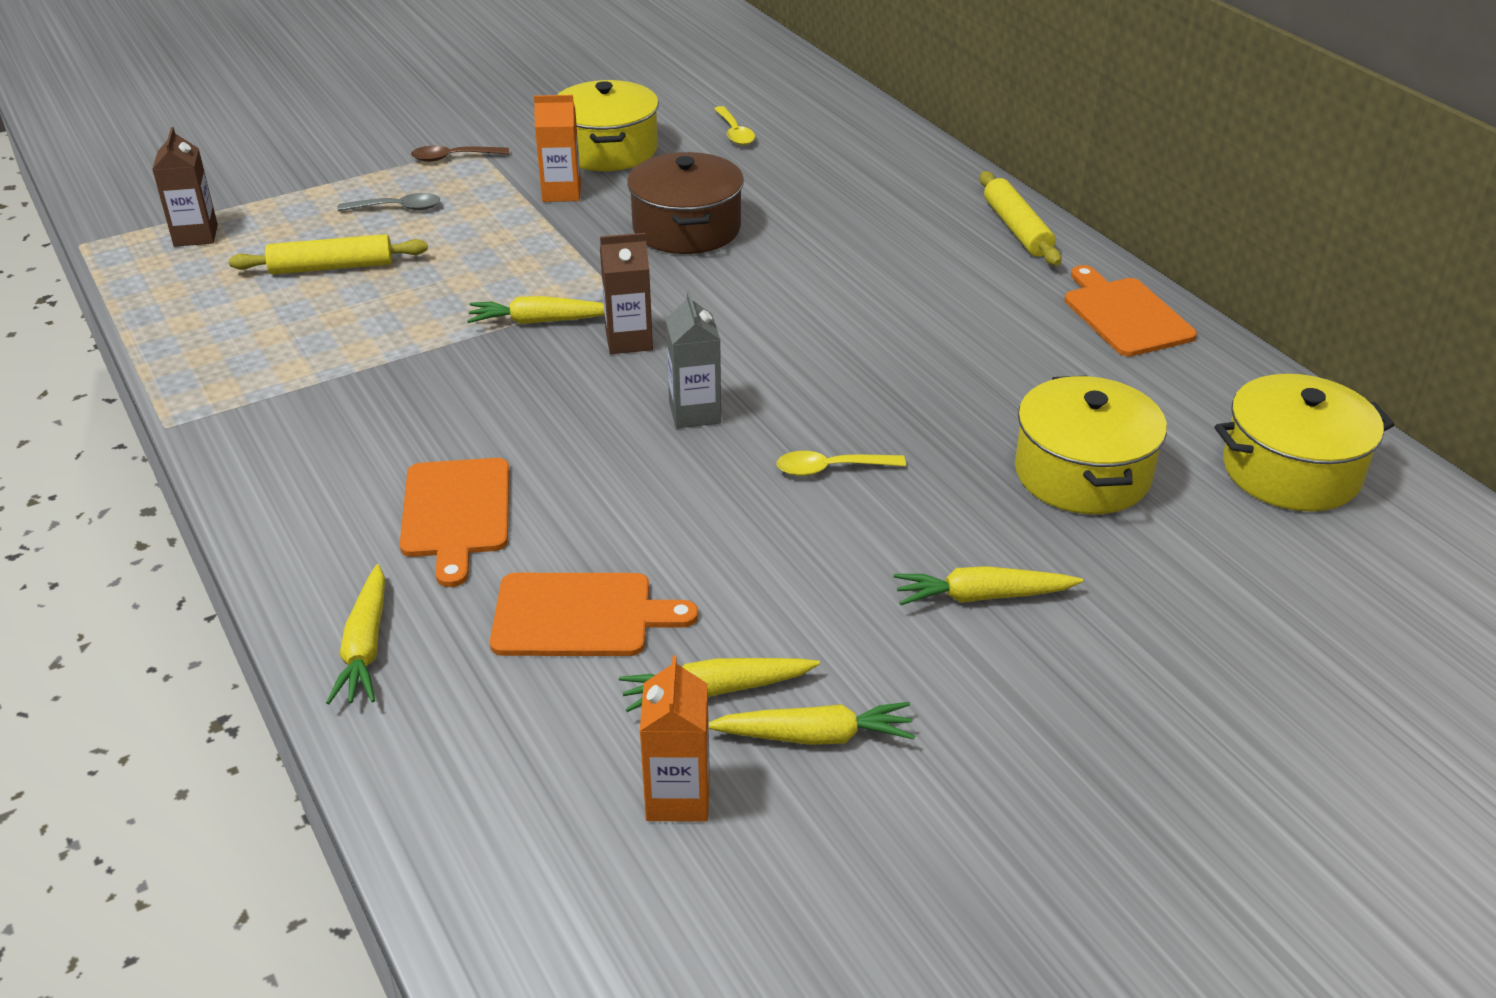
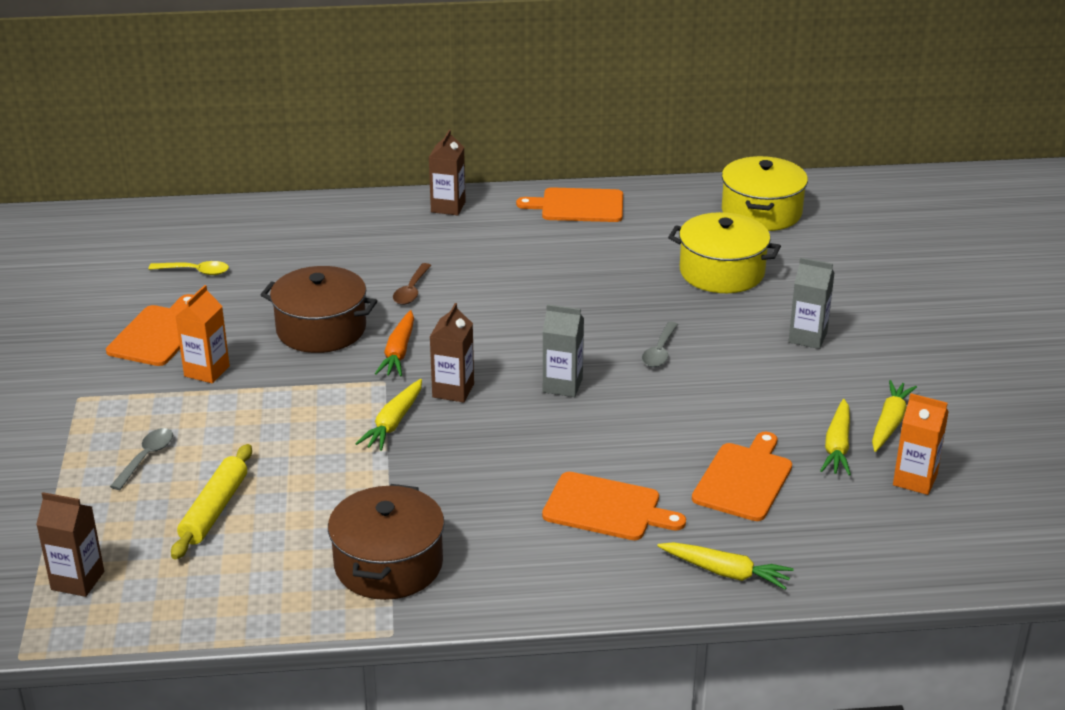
camera: 65 degrees left, 5 degrees down
(283, 391) = (388, 564): none -> brown pot
(453, 158) = (85, 412): brown spoon -> brown spoon (411, 290)
(608, 150) = (158, 334): yellow pot -> orange cutting board
(678, 285) = (398, 352): none -> orange carrot
(831, 469) = (660, 351): yellow spoon -> grey spoon
(981, 596) = (807, 337): yellow carrot -> grey carton
(1017, 229) = (448, 207): yellow rolling pin -> brown carton

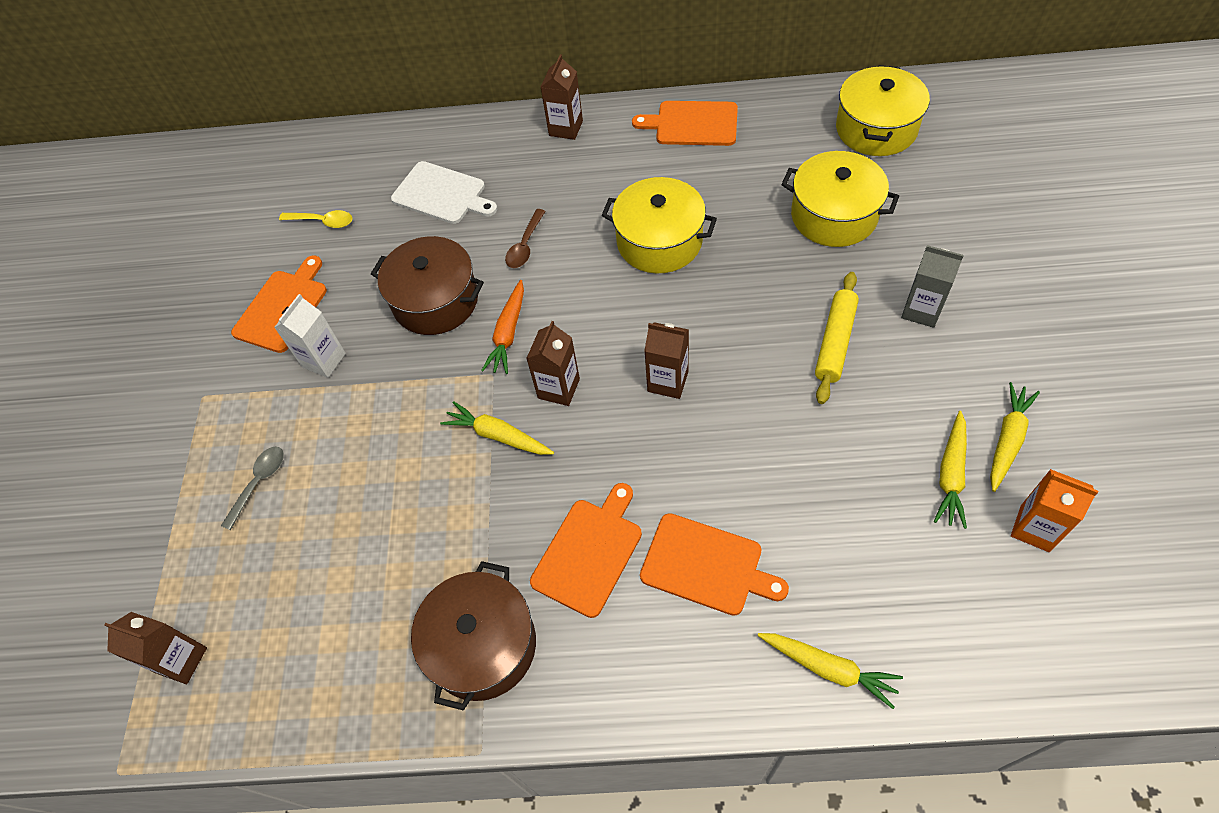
camera: 10 degrees right, 25 degrees up
(207, 371) = (324, 360): orange carton -> white carton
(214, 510) = (318, 559): yellow rolling pin -> yellow rolling pin (835, 342)
(321, 253) = (442, 194): none -> white cutting board
(393, 423) = (498, 435): yellow carrot -> yellow carrot turned 90 degrees clockwise
(549, 288) = (659, 241): none -> yellow pot
(562, 385) = (668, 381): grey carton -> brown carton
(660, 351) = (768, 332): grey spoon -> none
(744, 479) = (851, 524): orange cutting board -> orange cutting board (589, 552)

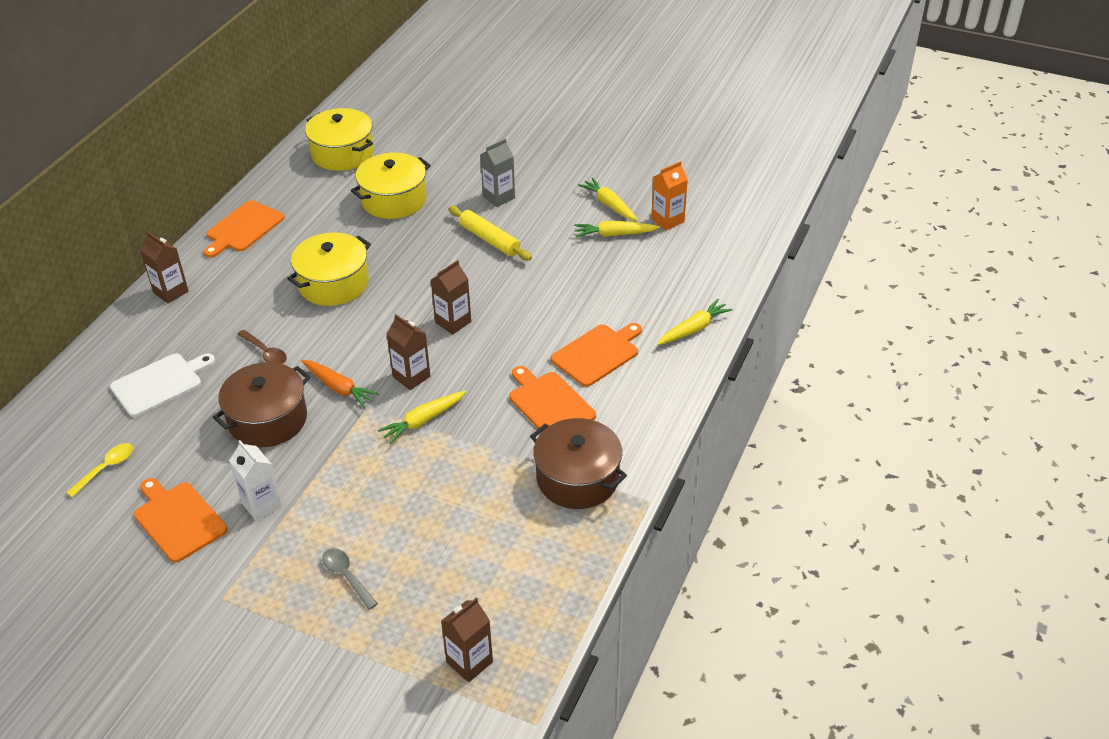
camera: 70 degrees left, 15 degrees down
(951, 475) = (614, 234): yellow carrot -> yellow carrot turned 135 degrees clockwise

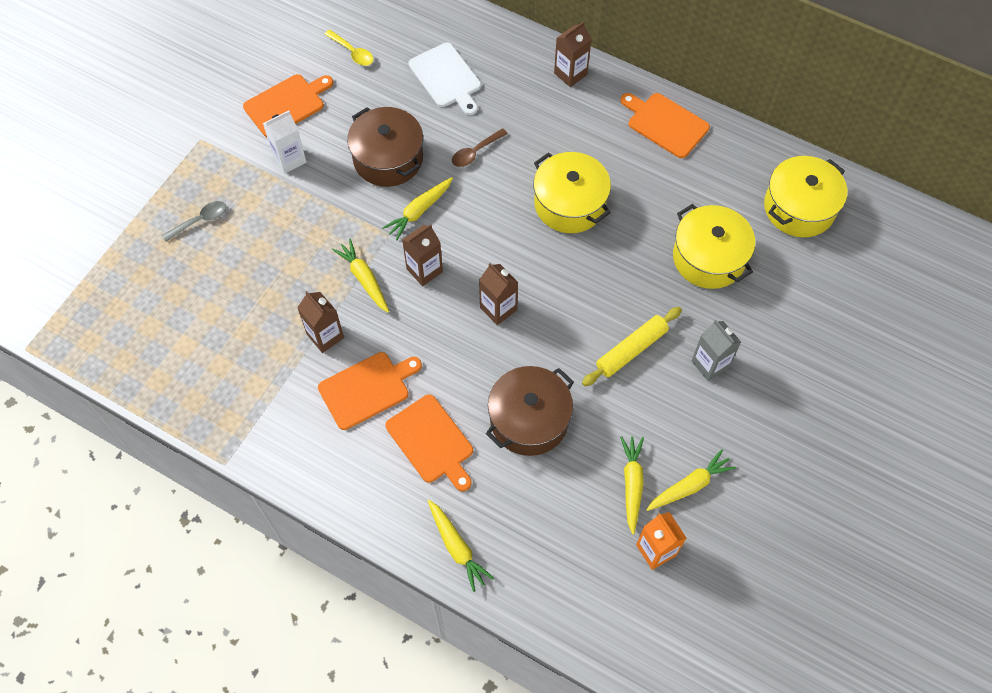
camera: 95 degrees right, 20 degrees up
(339, 388) = (419, 211): orange carrot -> yellow carrot
(469, 662) = (94, 305): brown carton -> brown carton (325, 336)
(577, 478) = (266, 404): brown pot -> brown pot (529, 419)

